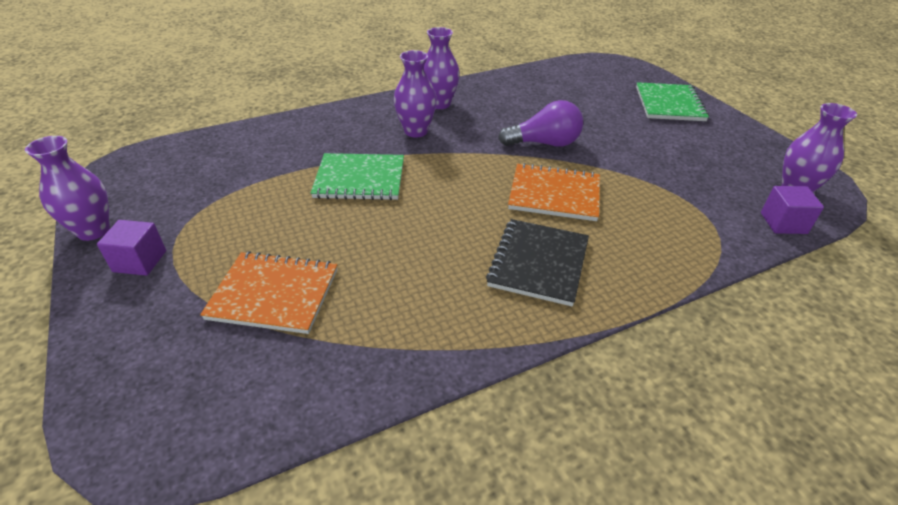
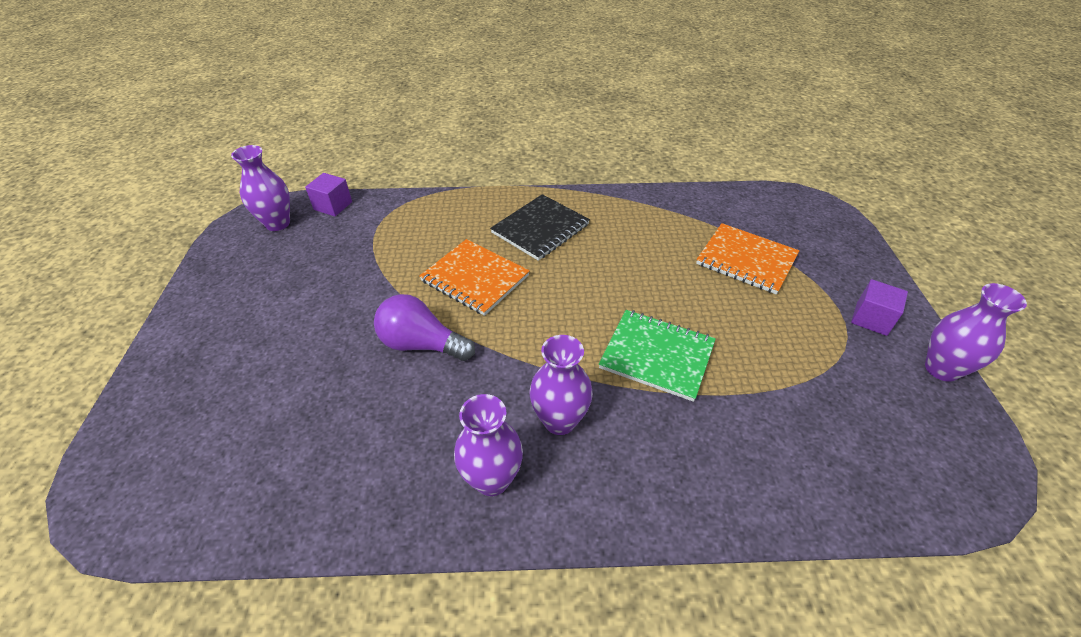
camera: 155 degrees left, 5 degrees up
(669, 104) = (197, 362): green notebook -> none

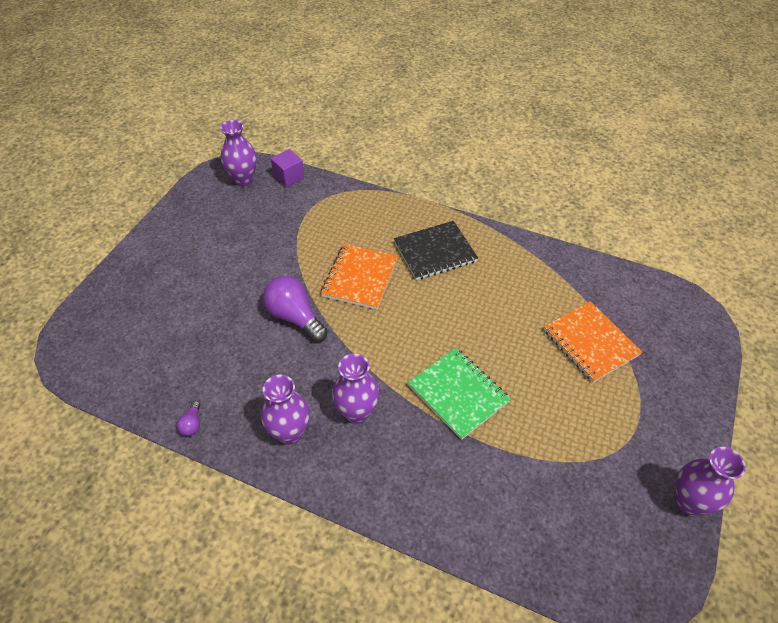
camera: 25 degrees right, 5 degrees up
(351, 526) = (192, 424): none -> purple light bulb
(475, 278) = (360, 278): orange notebook -> orange notebook turned 45 degrees clockwise
(871, 319) = (662, 436): purple cube -> none

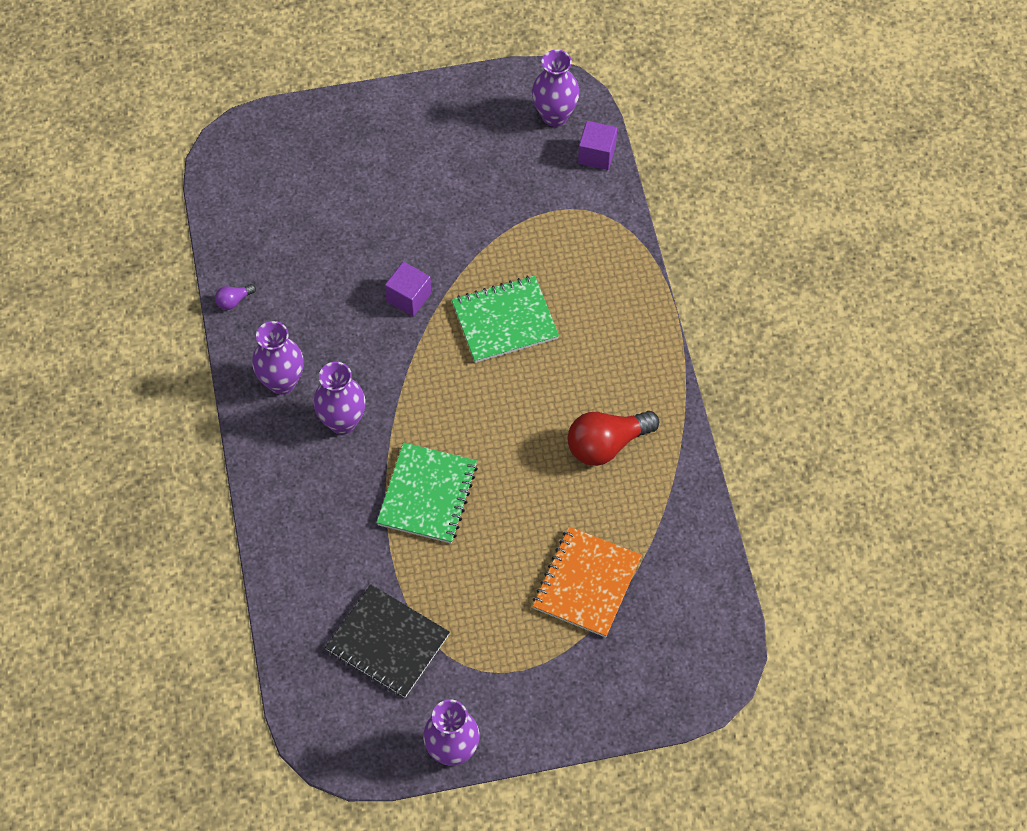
camera: 55 degrees right, 10 degrees up
(295, 317) = (409, 297): purple light bulb -> purple cube
(360, 278) = (504, 321): orange notebook -> green notebook
(435, 252) = (599, 368): black notebook -> black notebook (387, 642)
(493, 277) = (606, 445): none -> red light bulb

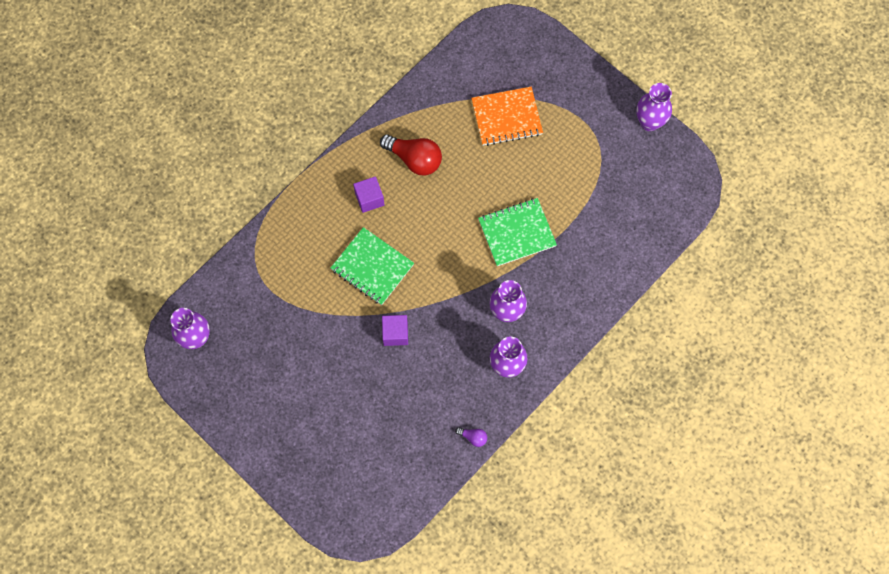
camera: 125 degrees left, 10 degrees up
(387, 642) = (618, 193): black notebook -> none
(597, 154) = (210, 293): purple cube -> purple cube (369, 199)

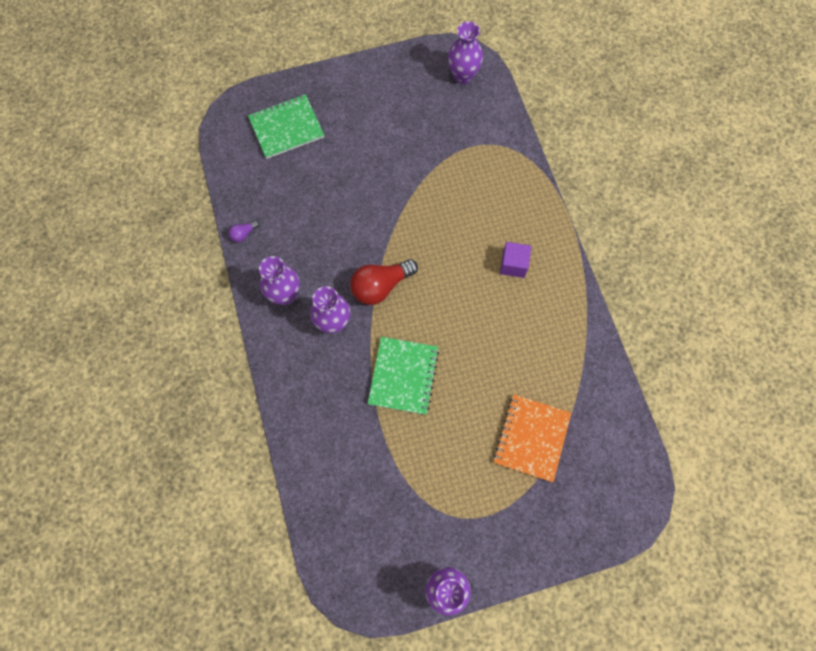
camera: 120 degrees right, 0 degrees up
(372, 267) = (445, 234): green notebook -> green notebook (286, 128)
(395, 333) = (373, 221): purple cube -> none
(414, 159) = (532, 325): red light bulb -> red light bulb (380, 286)

